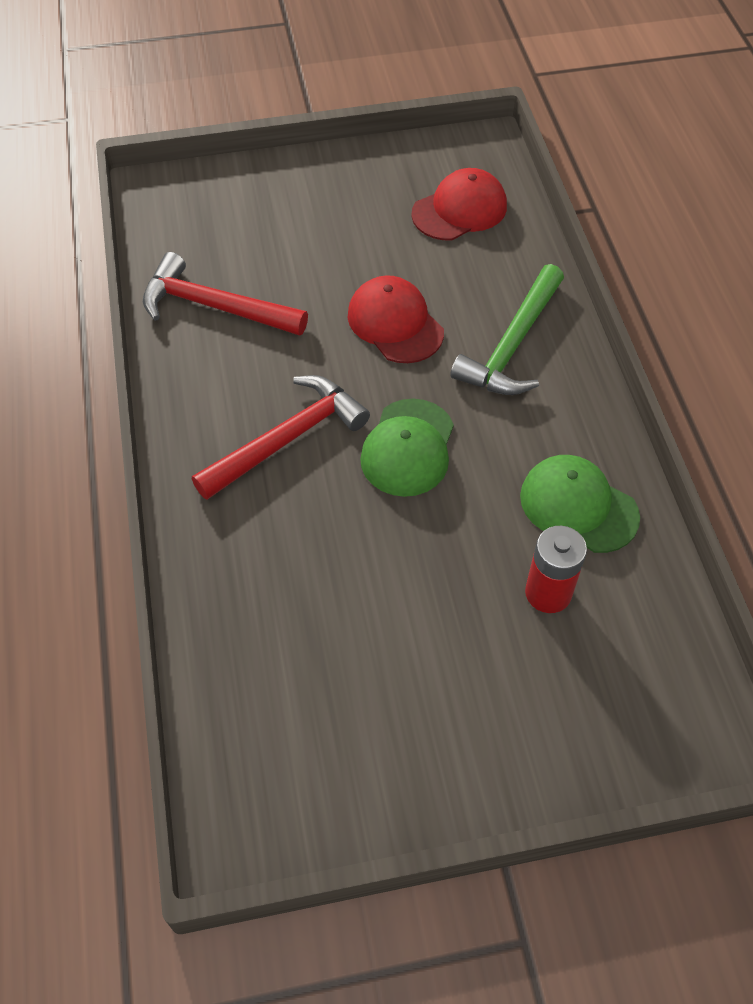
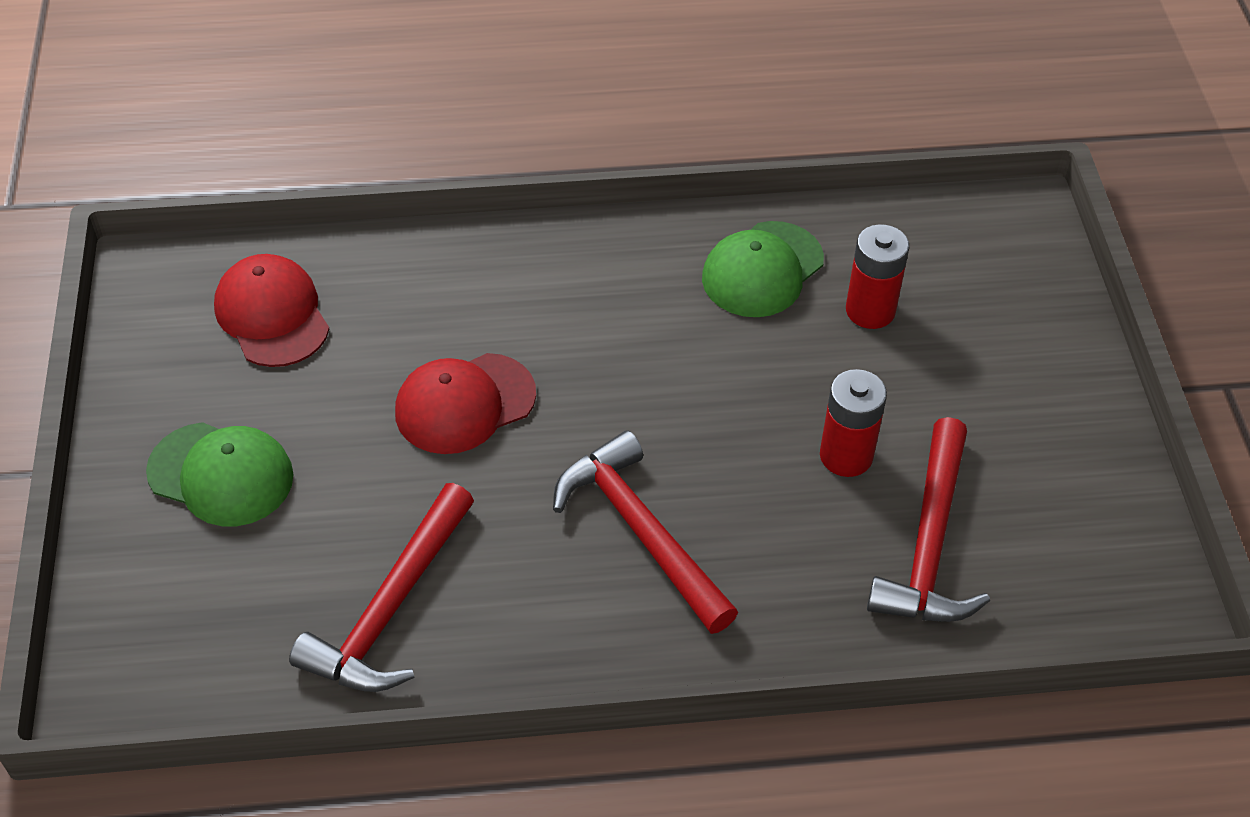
camera: 85 degrees left, 5 degrees down
(290, 639) = (928, 543): none -> red hammer
(376, 575) = (846, 456): none -> red battery
(408, 448) = (668, 409): green cap -> green cap (221, 474)
(512, 345) = (523, 294): green hammer -> none

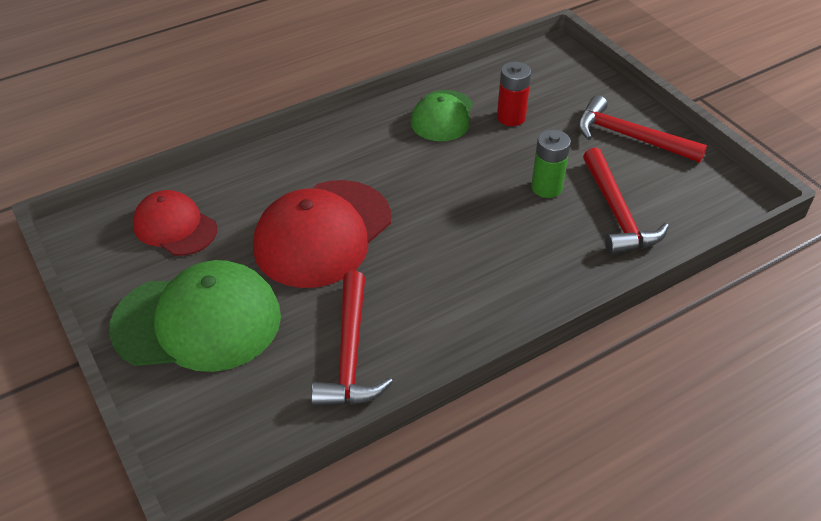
camera: 25 degrees left, 5 degrees down
(221, 474) = (197, 321): green cap -> green cap, size x1.68
(465, 404) = (323, 233): red cap -> red cap, size x1.68
(642, 531) = (466, 261): red hammer -> red hammer (630, 137)
(846, 456) = (546, 187): red battery -> green battery

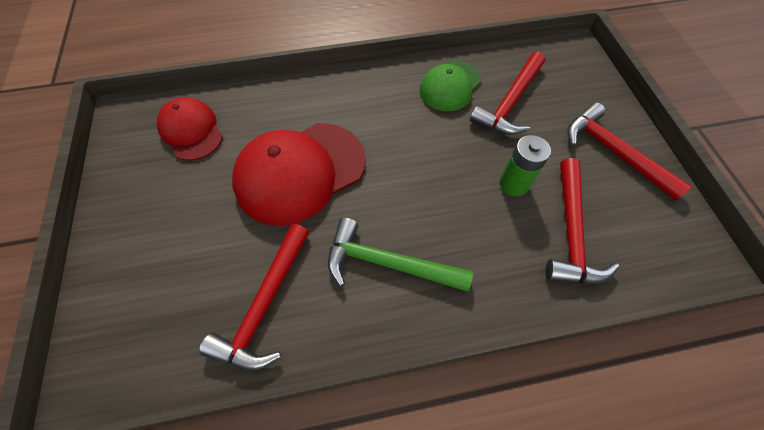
camera: 20 degrees right, 15 degrees up
(197, 321) = (162, 227): green cap -> none
(455, 285) = (388, 263): none -> green hammer
(511, 117) = (509, 102): red battery -> red hammer

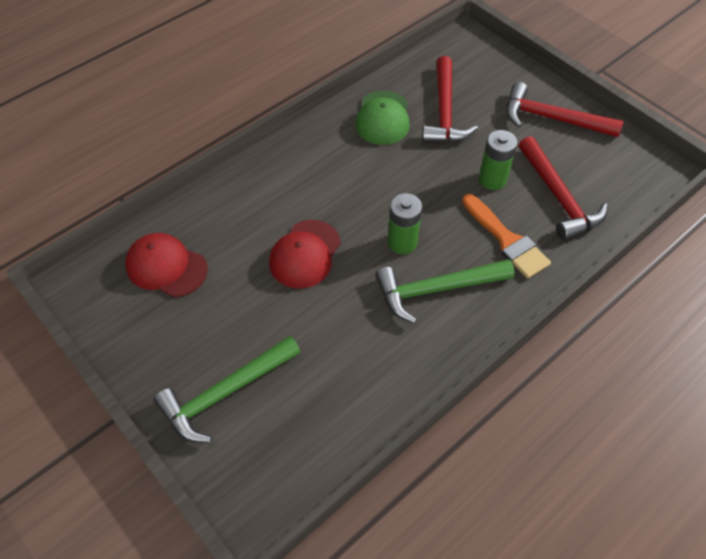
camera: 30 degrees left, 5 degrees down
(148, 259) = (225, 393): none -> green hammer
(264, 305) = (360, 372): red hammer -> none
(300, 172) = (305, 254): red cap -> red cap, size x0.60
(389, 202) = (402, 242): none -> green battery
(488, 249) = (506, 240): none -> orange brush

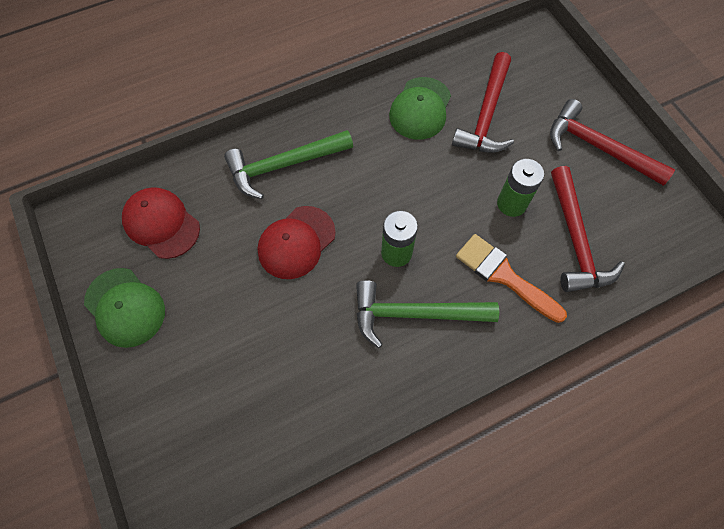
camera: 15 degrees right, 10 degrees up
(154, 348) = (125, 307): none -> green cap
(225, 393) = (176, 371): green hammer -> green hammer (283, 165)
(506, 240) = (504, 276): orange brush -> orange brush turned 150 degrees clockwise

